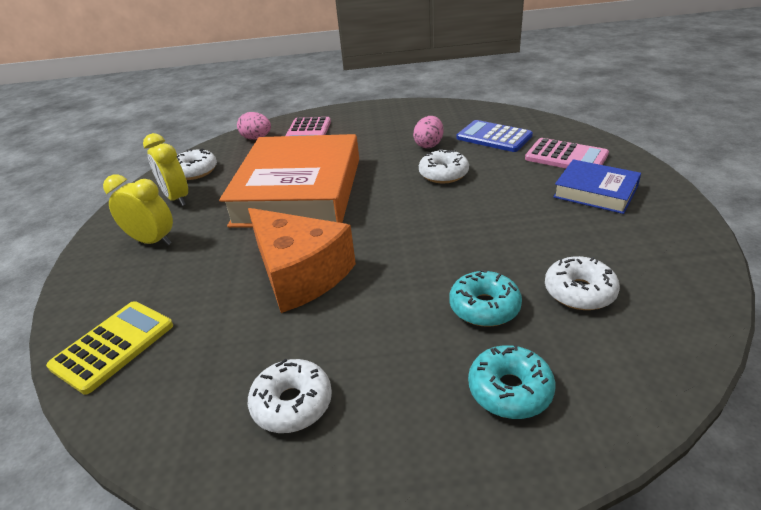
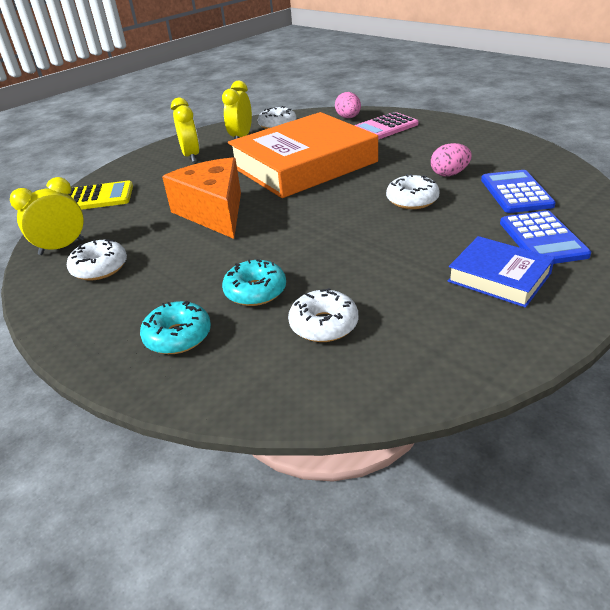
camera: 50 degrees right, 0 degrees up
(188, 423) = (62, 247): none -> yellow clock
(300, 274) = (214, 212): orange cheese -> orange cheese turned 150 degrees clockwise
(566, 157) = (542, 239): pink calculator -> blue calculator
(595, 192) = (499, 277): blue book -> blue book turned 45 degrees counterclockwise

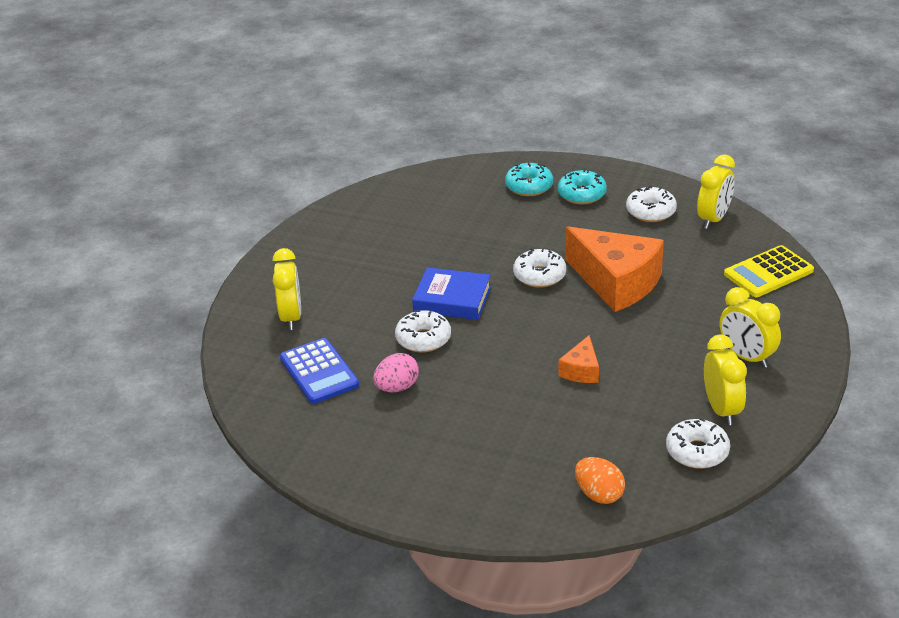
camera: 155 degrees right, 0 degrees up
(255, 291) = (503, 223): turquoise donut -> turquoise donut (582, 194)
(304, 164) = (581, 370): orange book -> orange cheese
(324, 325) = (436, 214): white donut -> white donut (539, 275)
(348, 118) = (599, 494): pink egg -> orange egg
(384, 127) = (524, 475): pink calculator -> none
(499, 277) = (324, 274): blue book -> blue book (452, 299)
(542, 239) = (291, 317): blue calculator -> yellow clock

